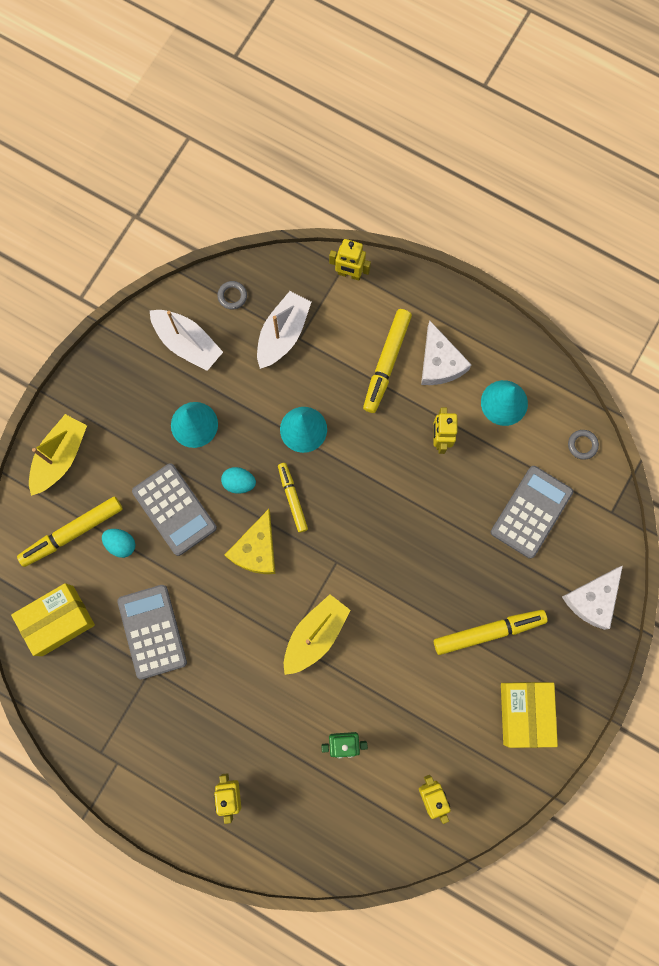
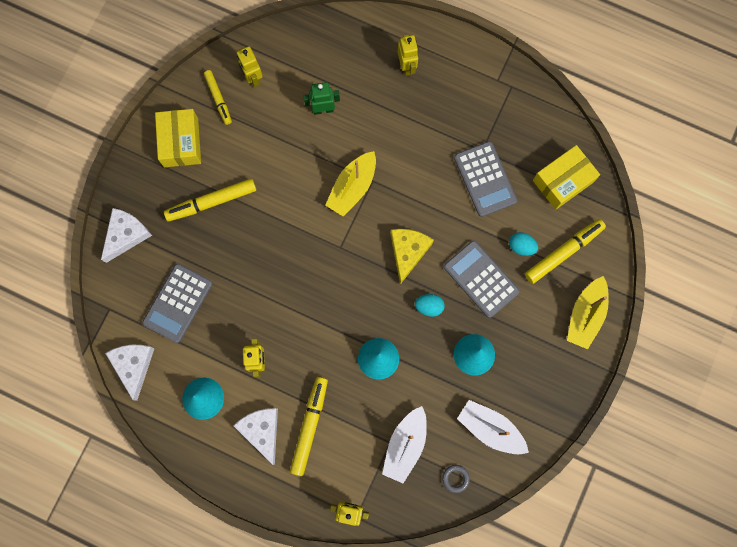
camera: 175 degrees right, 0 degrees up
(292, 498) = (382, 297): yellow marker -> yellow marker (218, 99)
(582, 445) = (133, 365): grey ring -> white cheese

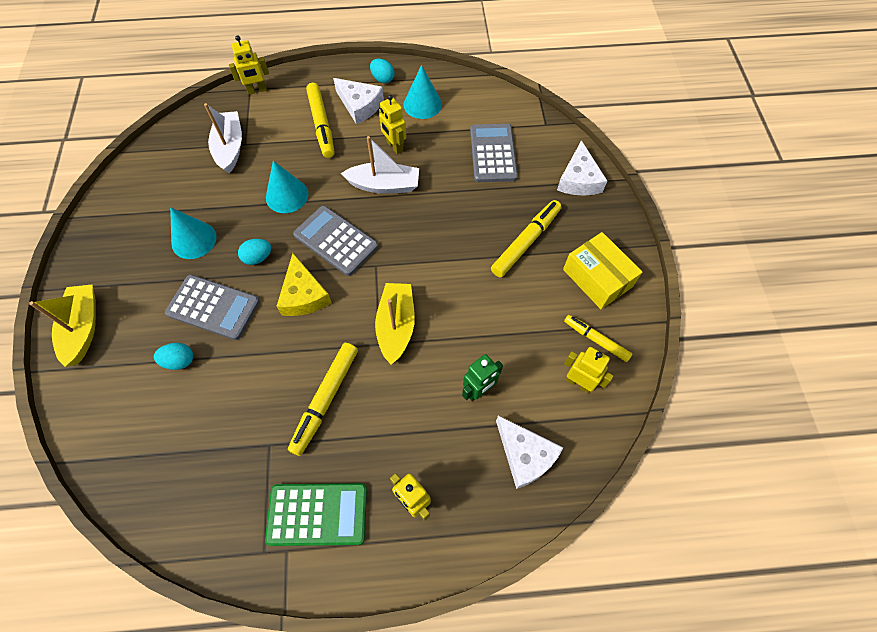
camera: 150 degrees right, 15 degrees down
(133, 365) = (494, 99): white cheese -> white cheese (525, 455)
(221, 454) = (383, 79): none -> turquoise egg
(455, 478) = (174, 145): grey ring -> none
(469, 90) = (317, 514): none -> green calculator
(485, 179) = (251, 412): grey calculator -> grey calculator (336, 241)
(490, 429) = (155, 191): white boat -> white boat (384, 185)
(563, 181) = (152, 461): yellow box -> none
(563, 252) = (127, 379): yellow marker -> yellow marker (325, 399)

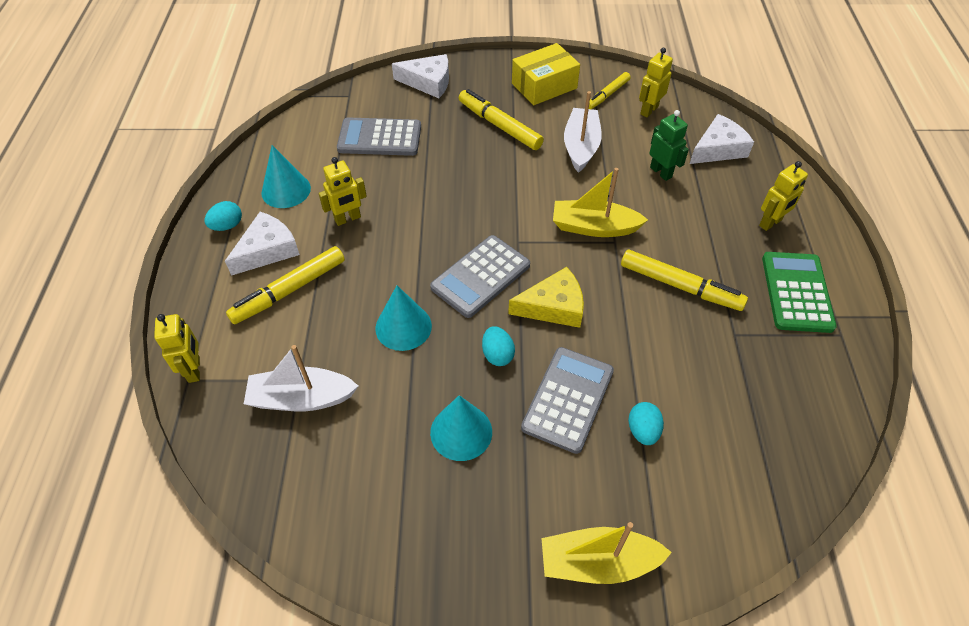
camera: 85 degrees left, 10 degrees down
(322, 125) = (289, 290): yellow marker -> yellow marker turned 150 degrees clockwise
(384, 185) = (406, 230): white boat -> white boat (581, 146)

